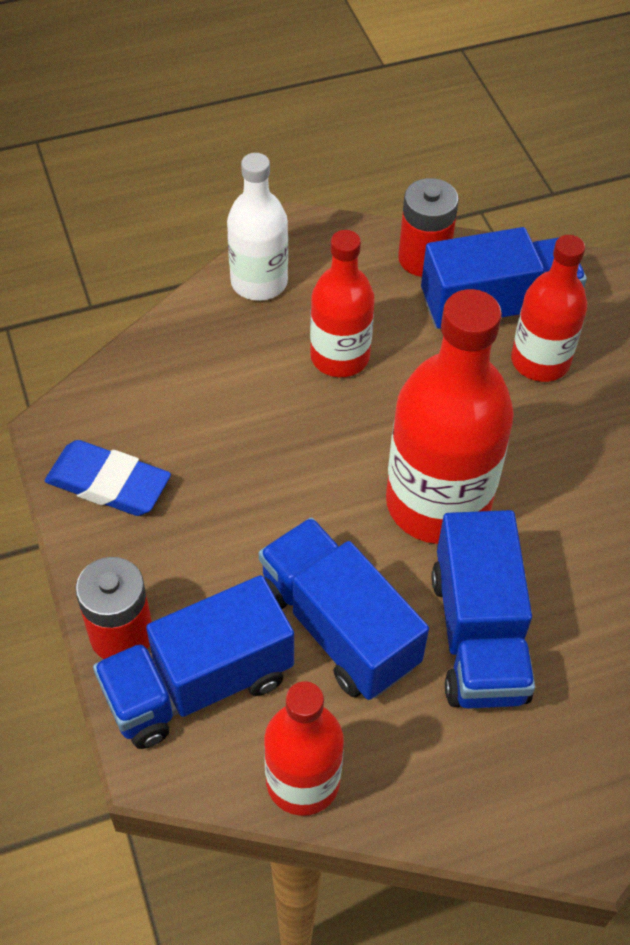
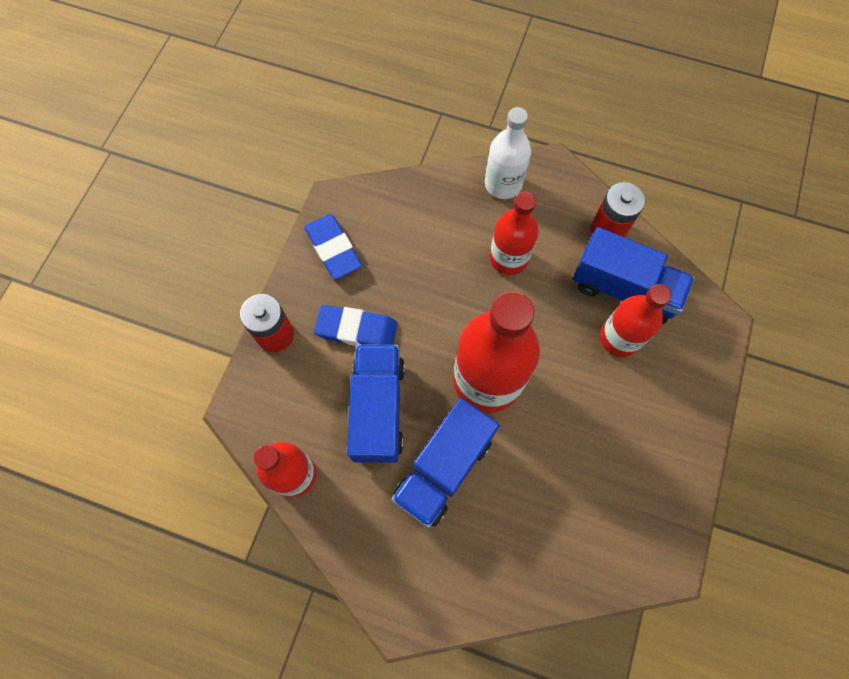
camera: 40 degrees right, 15 degrees up
(198, 684) = (288, 387): blue truck -> none
(226, 555) = (356, 329): none -> blue eraser

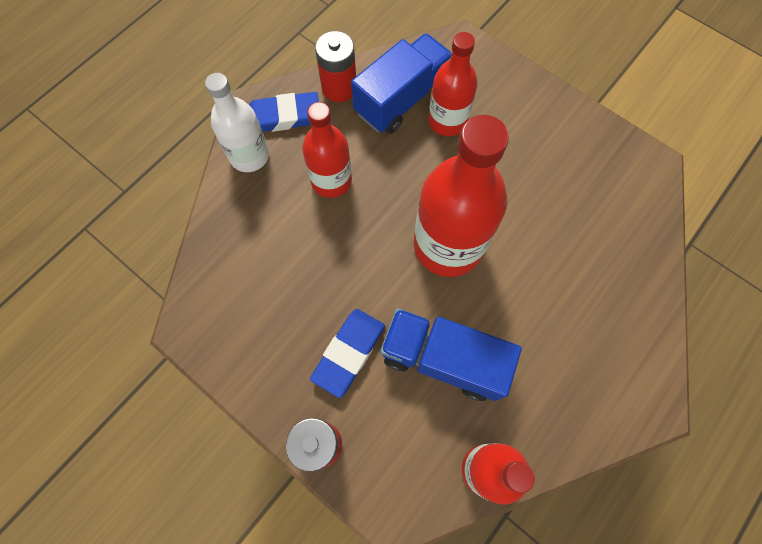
camera: 70 degrees left, 0 degrees up
(333, 249) = (244, 347): blue eraser -> blue eraser (284, 116)
(443, 468) = (522, 316): blue truck -> none

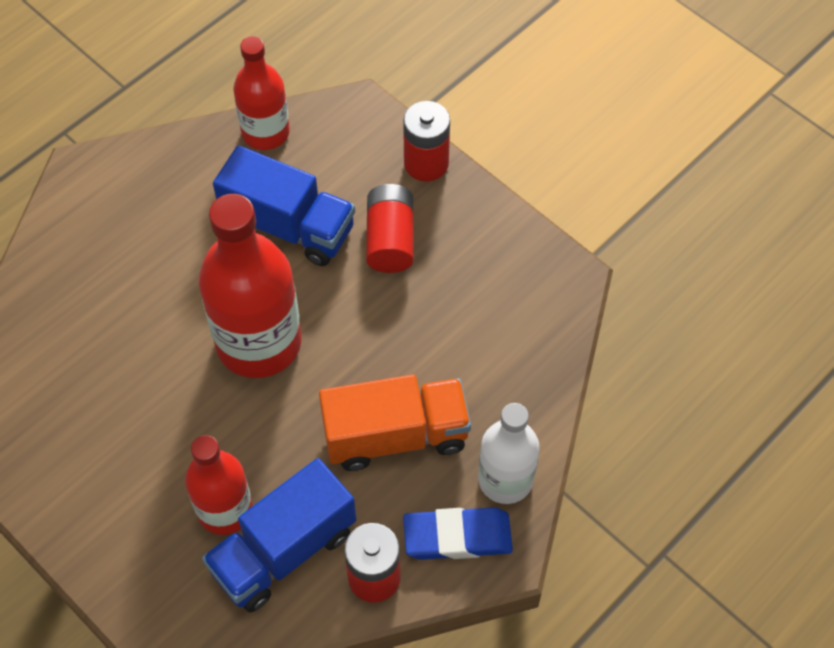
camera: 175 degrees left, 10 degrees down
(331, 181) = (395, 435): red bottle -> orange truck
(348, 353) = (390, 240): blue eraser -> red battery

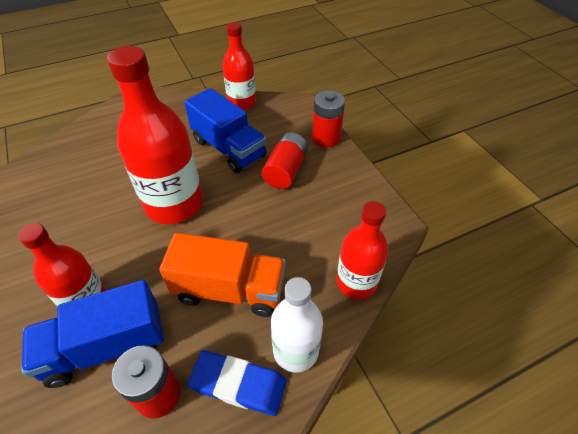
camera: 20 degrees right, 10 degrees down
(545, 375) = (356, 282): none -> red bottle

